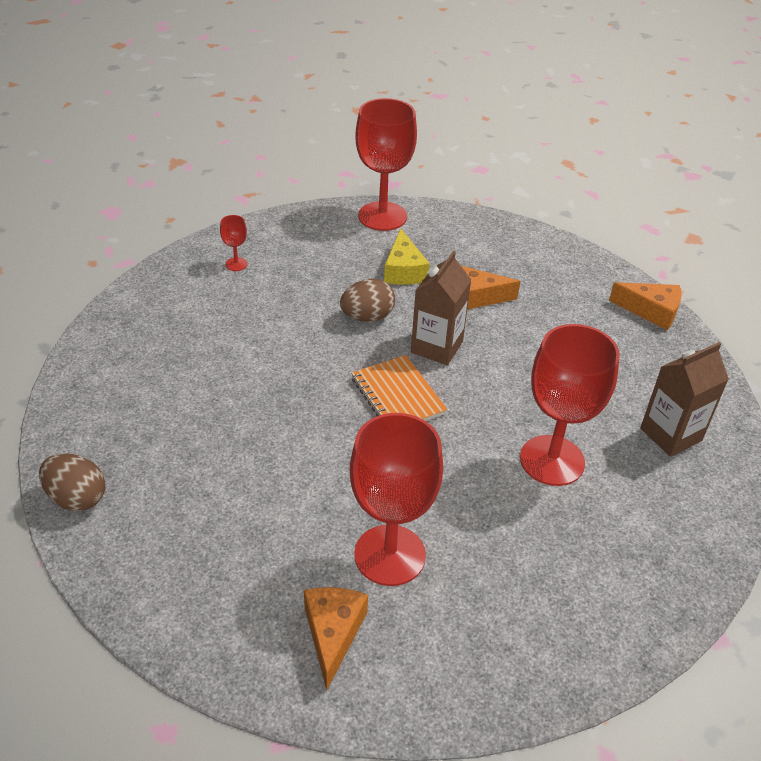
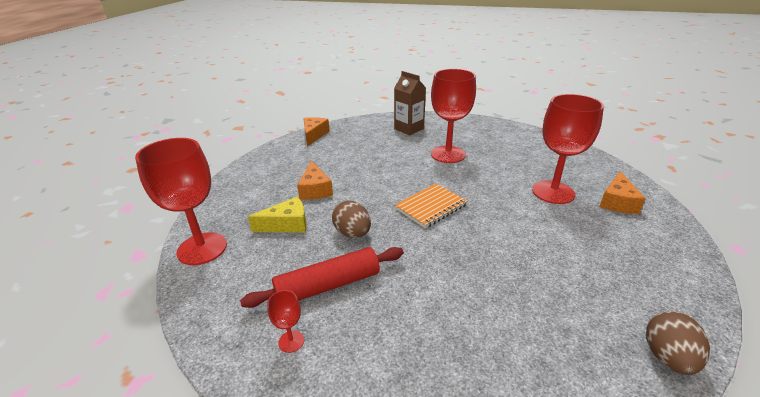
camera: 100 degrees left, 10 degrees down
(291, 290) = (328, 285): none -> red rolling pin
(333, 633) = (617, 202): orange cheese -> orange cheese turned 60 degrees counterclockwise
(437, 347) = (374, 198): brown carton -> none

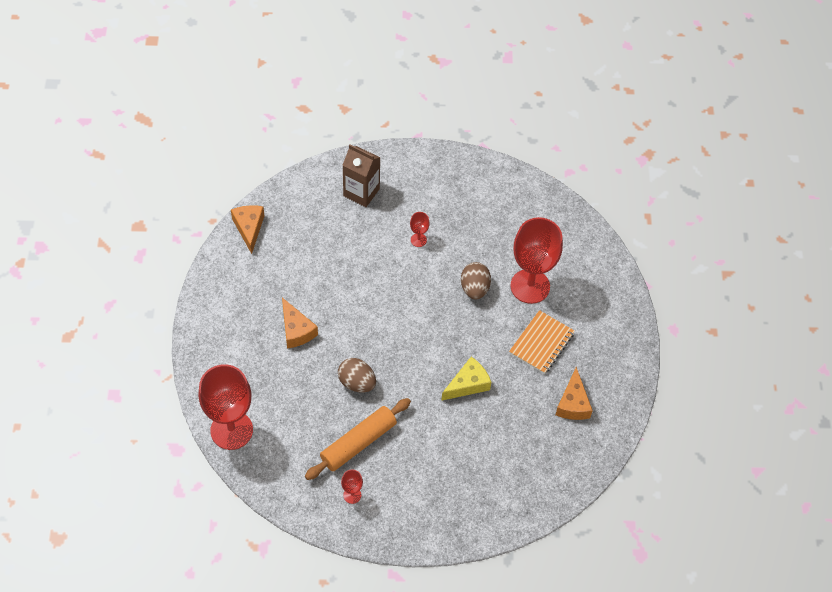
camera: 20 degrees left, 25 degrees up
(287, 224) = (292, 385): yellow cheese -> yellow cheese (468, 384)
(328, 285) = (358, 443): red rolling pin -> orange rolling pin
(431, 207) = (418, 332): orange notebook -> orange notebook (541, 343)
(448, 154) = (418, 240): red goblet -> red goblet, size x0.42
(617, 202) = (587, 289): orange cheese -> orange cheese (573, 403)
(667, 357) = (598, 447): brown egg -> brown egg (474, 288)

